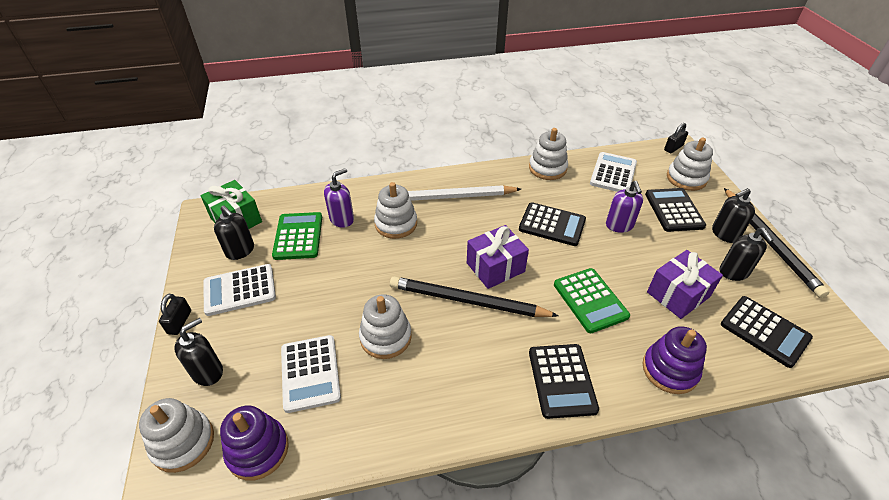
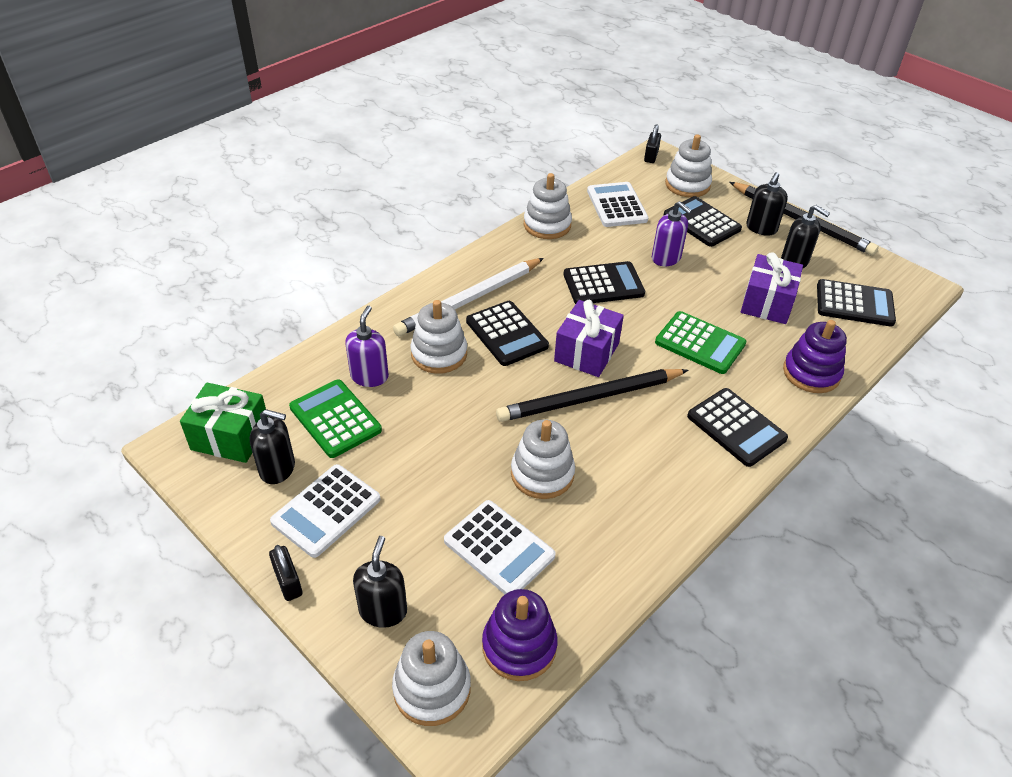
camera: 35 degrees left, 0 degrees up
(451, 230) = (506, 334): none -> black calculator

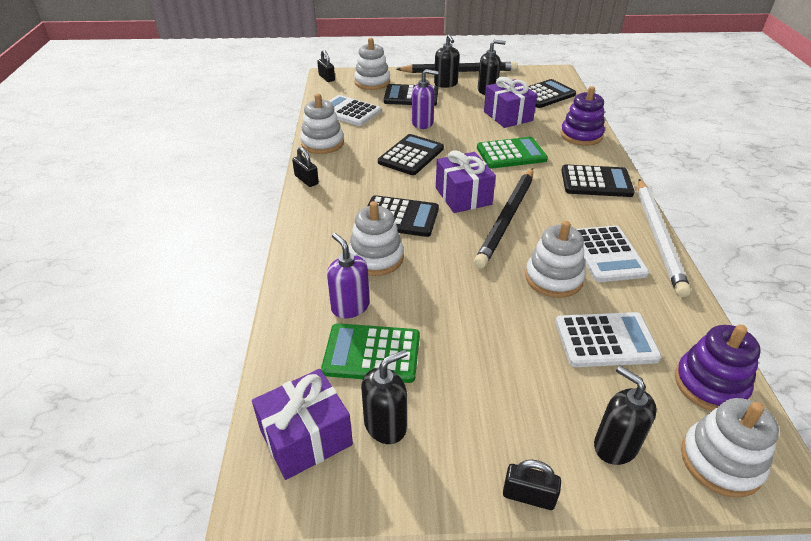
camera: 45 degrees left, 5 degrees down
(230, 436) = (306, 437): green gift -> purple gift
(326, 511) = (470, 420): white calculator -> white calculator (607, 254)
(469, 300) = (342, 213): white pencil -> white pencil (658, 237)
(486, 252) = (306, 180): none -> black padlock

